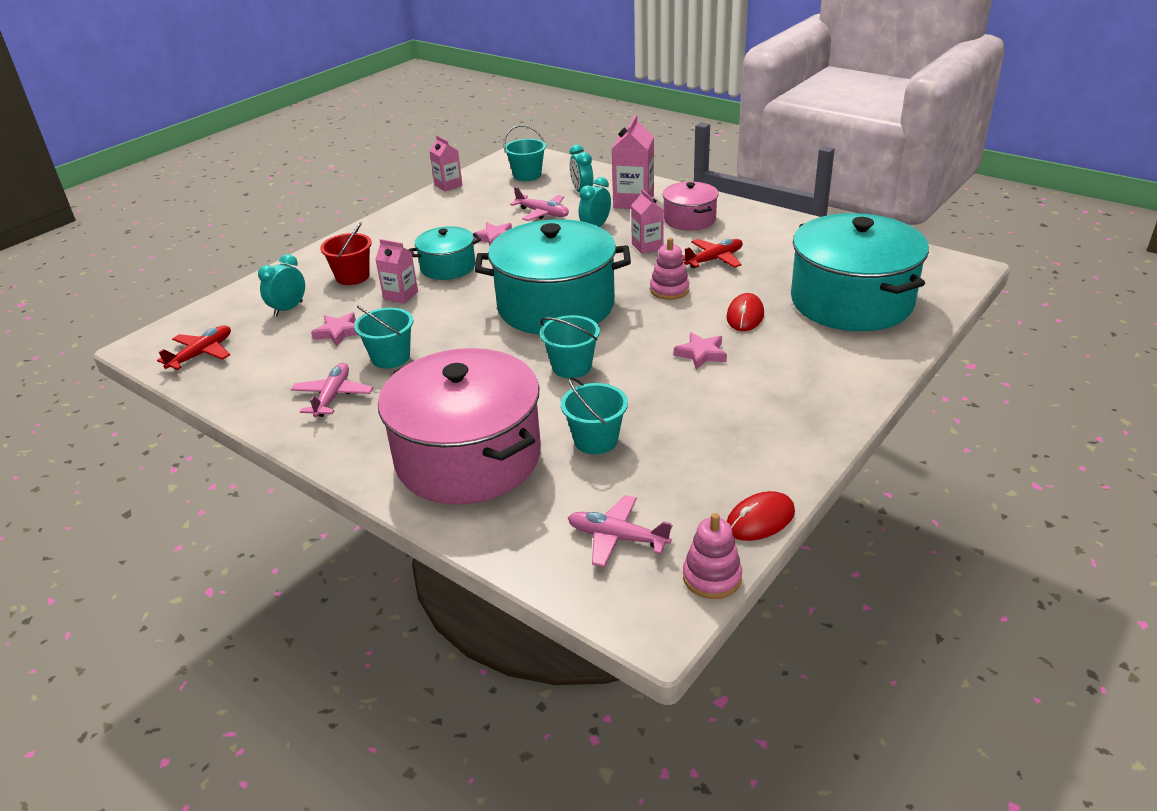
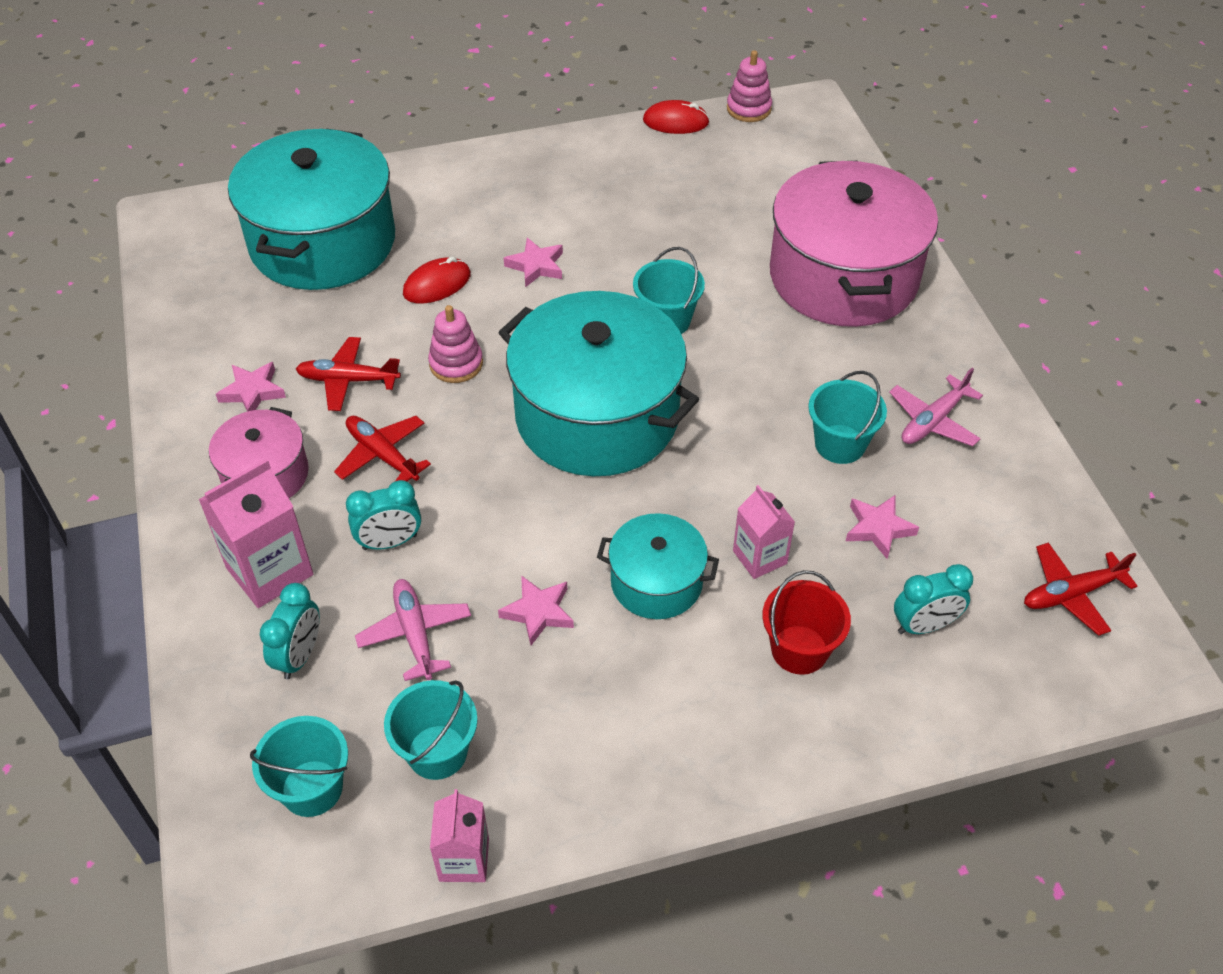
camera: 145 degrees left, 15 degrees up
(596, 440) = (723, 235): turquoise bucket -> turquoise bucket (437, 752)
(617, 537) = (784, 159): pink plane -> none
(647, 246) = (382, 455): pink carton -> red plane
(752, 236) = (253, 392): none -> pink star

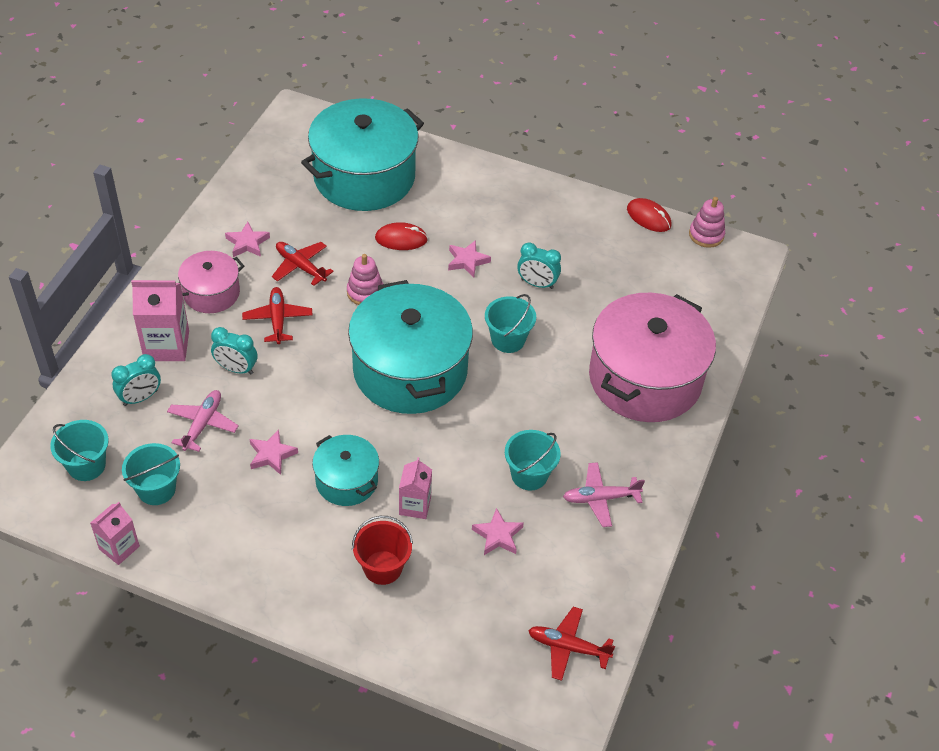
camera: 35 degrees right, 0 degrees up
(924, 626) = (464, 603): turquoise clock -> turquoise clock (537, 284)

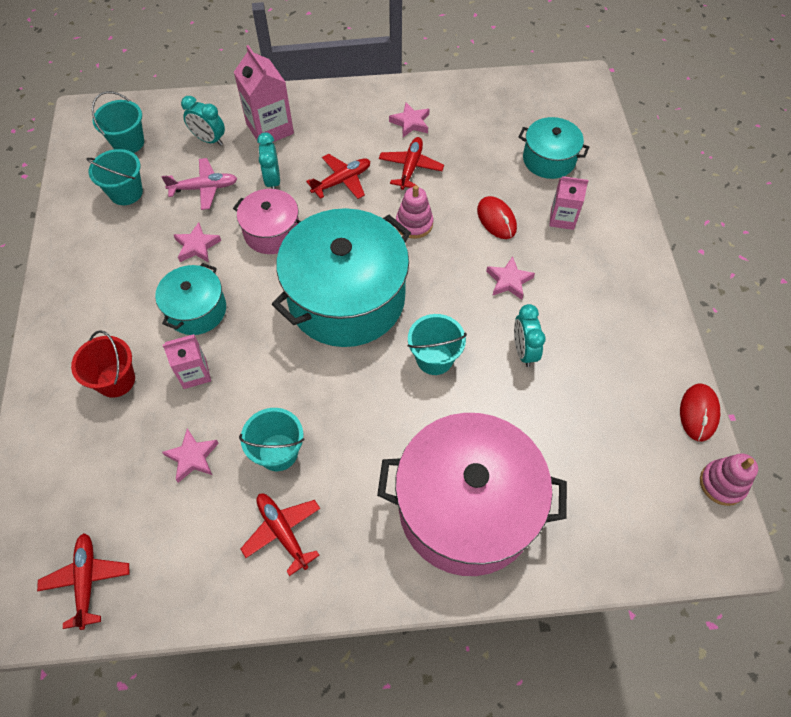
camera: 65 degrees right, 10 degrees up
(119, 548) = (61, 198): pink carton -> pink carton (562, 218)
(211, 293) = (341, 128): pink pot -> pink pot (272, 232)
(364, 177) = (549, 159): turquoise pot -> turquoise pot, size x0.51
(600, 498) = (282, 532): pink plane -> red plane

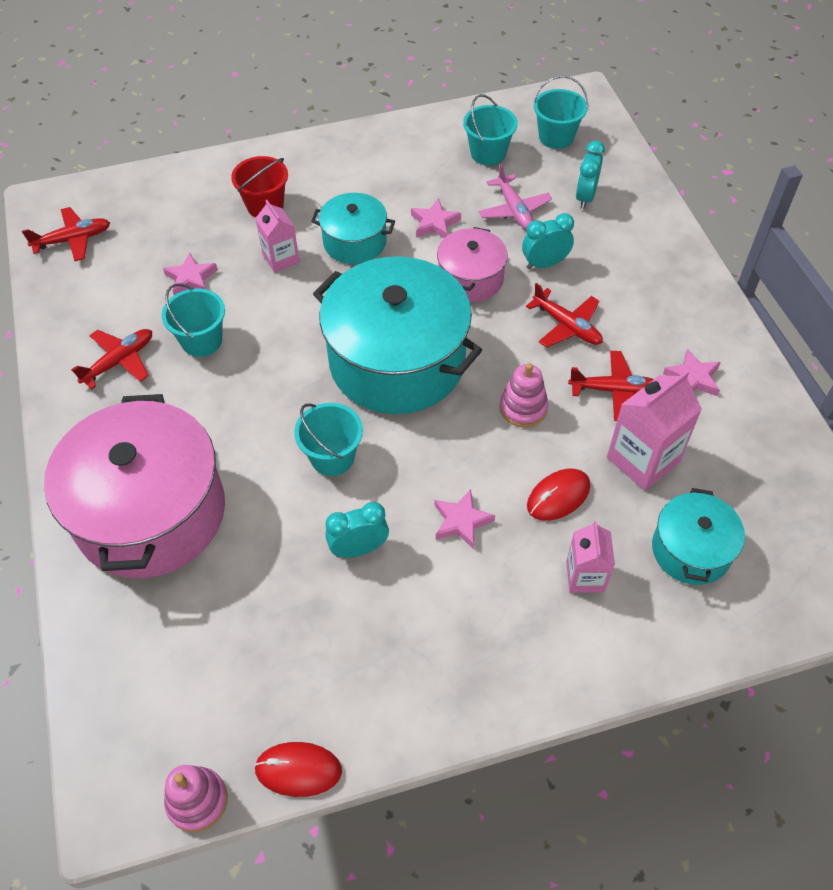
camera: 80 degrees right, 5 degrees down
(270, 129) = (623, 244): pink carton -> pink carton (643, 460)

